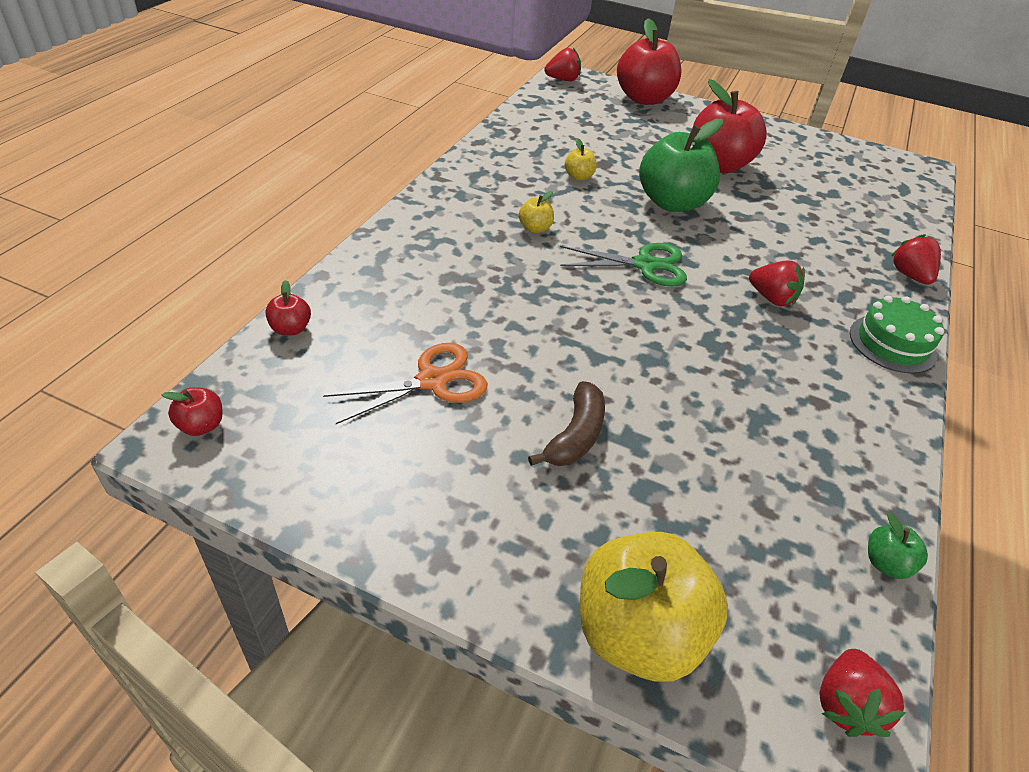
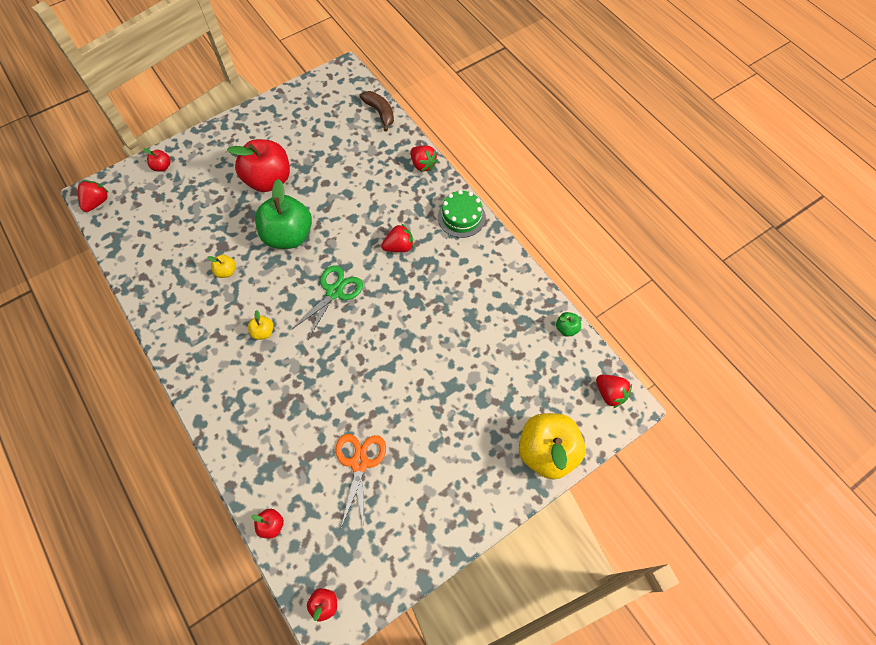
camera: 55 degrees left, 20 degrees up
(575, 436) = (435, 412): brown banana -> brown banana (380, 112)
(644, 99) = (162, 167): red apple -> red apple, size x0.43
(910, 275) = (423, 164): red strawberry -> red strawberry turned 150 degrees counterclockwise

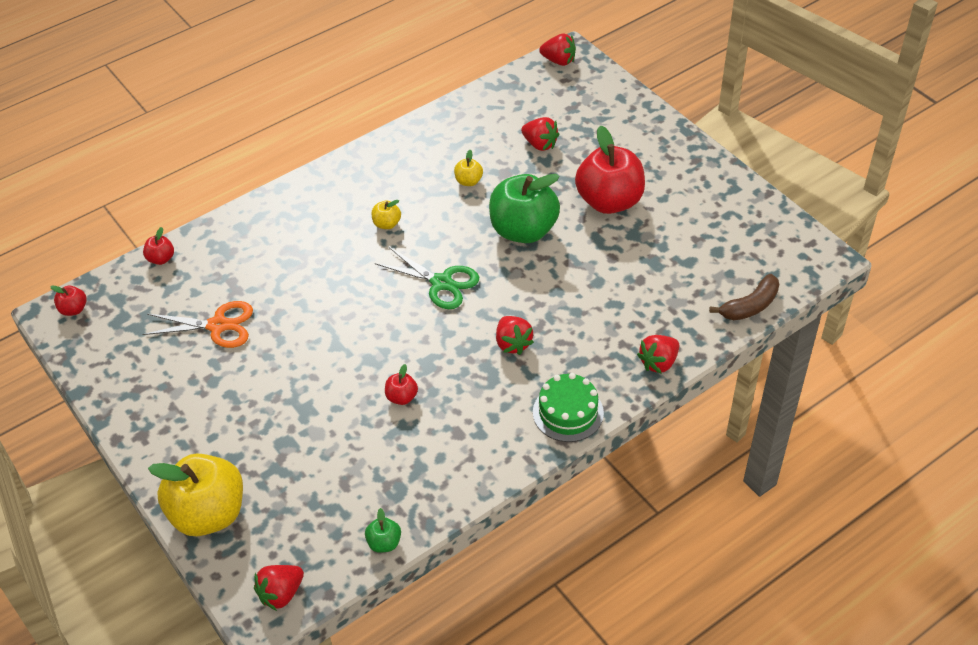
camera: 90 degrees right, 15 degrees down
(162, 167) = (617, 103): red apple -> red apple (401, 397)
(195, 220) = (540, 144): none -> red strawberry

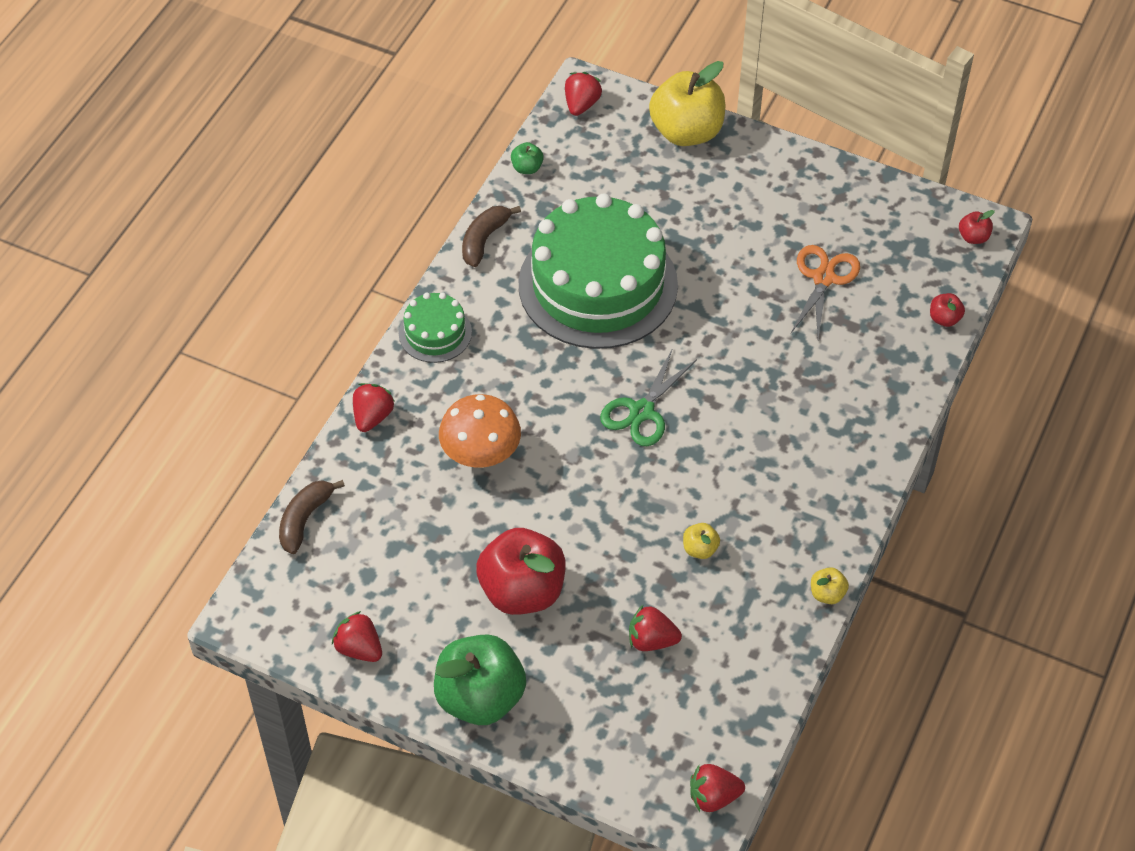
camera: 150 degrees right, 5 degrees up
(218, 326) = (823, 278): orange scissors -> orange scissors turned 135 degrees clockwise
(387, 224) = (749, 455): yellow apple -> yellow apple (827, 594)
(401, 397) = (598, 284): red apple -> green cake
(441, 283) = (641, 411): green scissors -> green scissors turned 60 degrees counterclockwise
(472, 483) = (484, 240): none -> brown banana
(513, 343) = (527, 377): red strawberry -> red strawberry (359, 648)
(523, 230) = (596, 510): green apple -> green apple (480, 698)
(586, 299) = (481, 455): none -> orange mushroom

